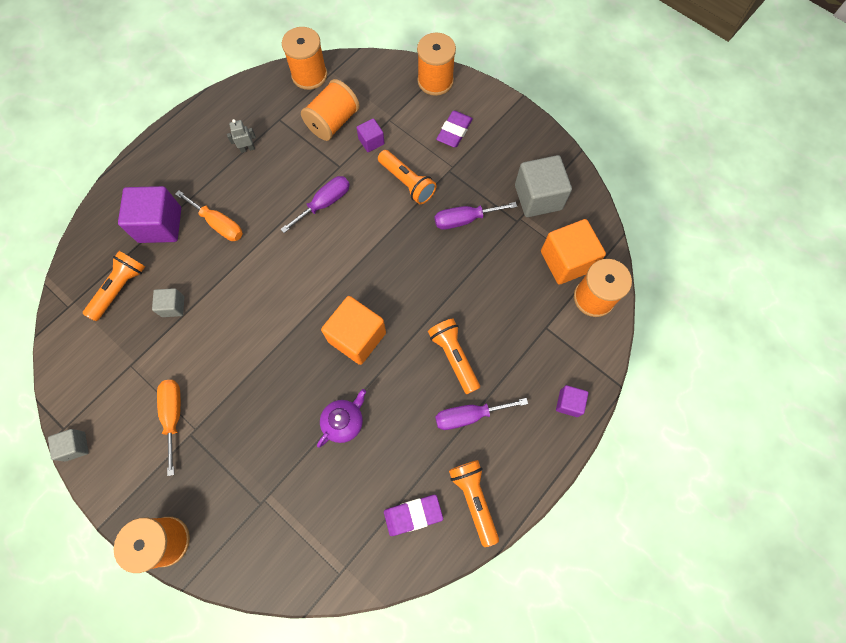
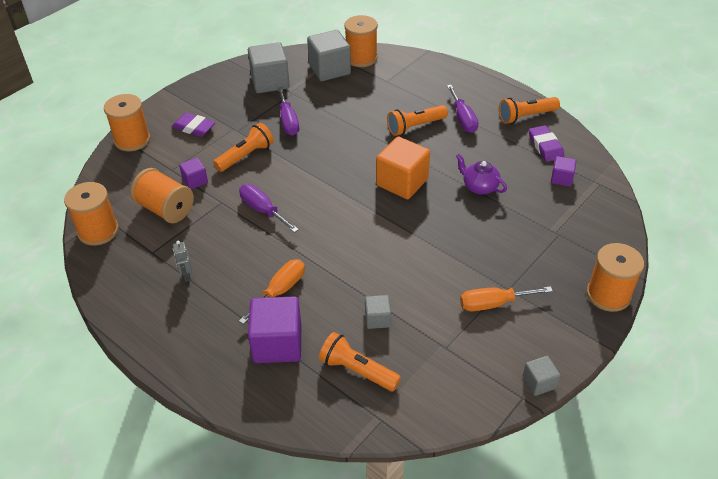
camera: 90 degrees left, 25 degrees down
(566, 261) = (329, 69): orange cube -> grey cube
(569, 403) = (446, 72): purple cube -> purple cube (561, 178)

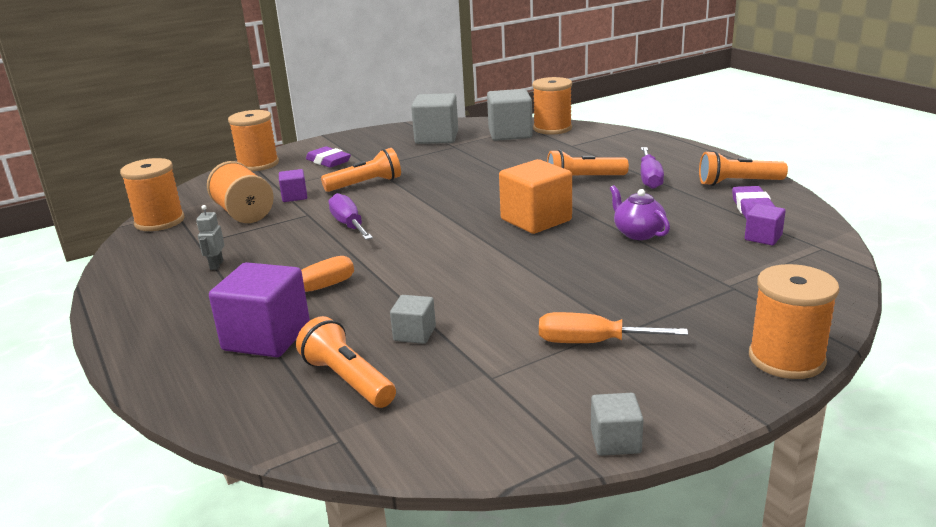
camera: 20 degrees right, 20 degrees down
(288, 121) = (434, 164): purple screwdriver -> none

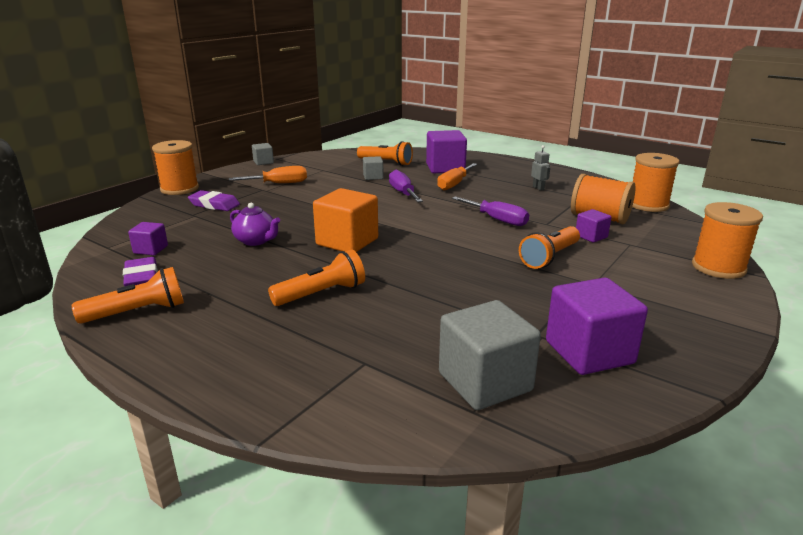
camera: 155 degrees right, 0 degrees up
(328, 161) = (650, 283): purple eraser -> purple eraser (214, 205)
(436, 138) = (589, 352): grey cube -> purple cube
(552, 128) = (423, 412): orange spool -> none
(649, 178) = (243, 306): purple screwdriver -> purple screwdriver (403, 193)

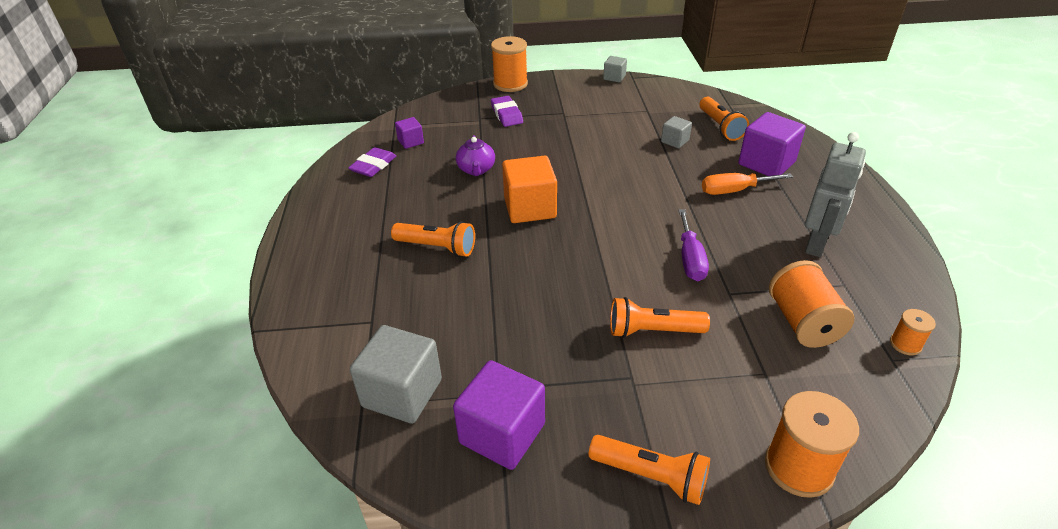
camera: 50 degrees right, 15 degrees up
(138, 312) = (335, 194): orange flashlight -> orange flashlight (651, 476)
(279, 183) = (585, 112): orange screwdriver -> none
(403, 193) = (665, 176): purple screwdriver -> none
(538, 188) = (816, 244): grey robot -> grey robot, size x2.20
(591, 236) = (742, 337): purple cube -> none
(648, 205) = (905, 344): orange spool -> orange spool, size x0.52

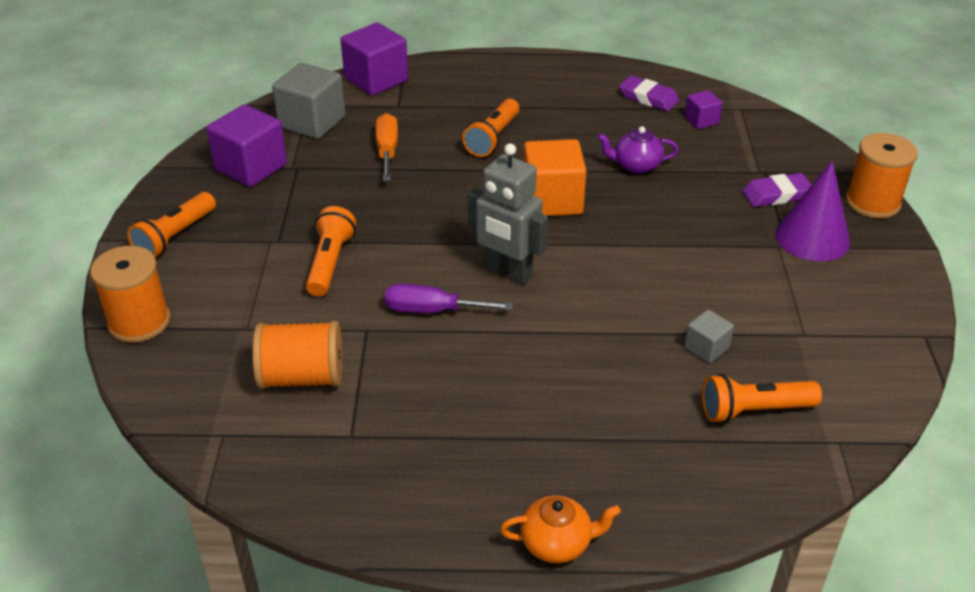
camera: 95 degrees right, 0 degrees up
(552, 104) = (812, 237): none -> purple cone
(614, 77) = (920, 313): grey cube -> none
(734, 190) = (568, 383): orange screwdriver -> orange screwdriver (387, 150)
(766, 163) = (639, 439): purple cube -> purple cube (376, 80)
(816, 244) = (433, 435): grey robot -> grey robot (507, 272)
(865, 188) = (557, 543): none -> orange teapot
(905, 344) = (238, 455): orange spool -> none

